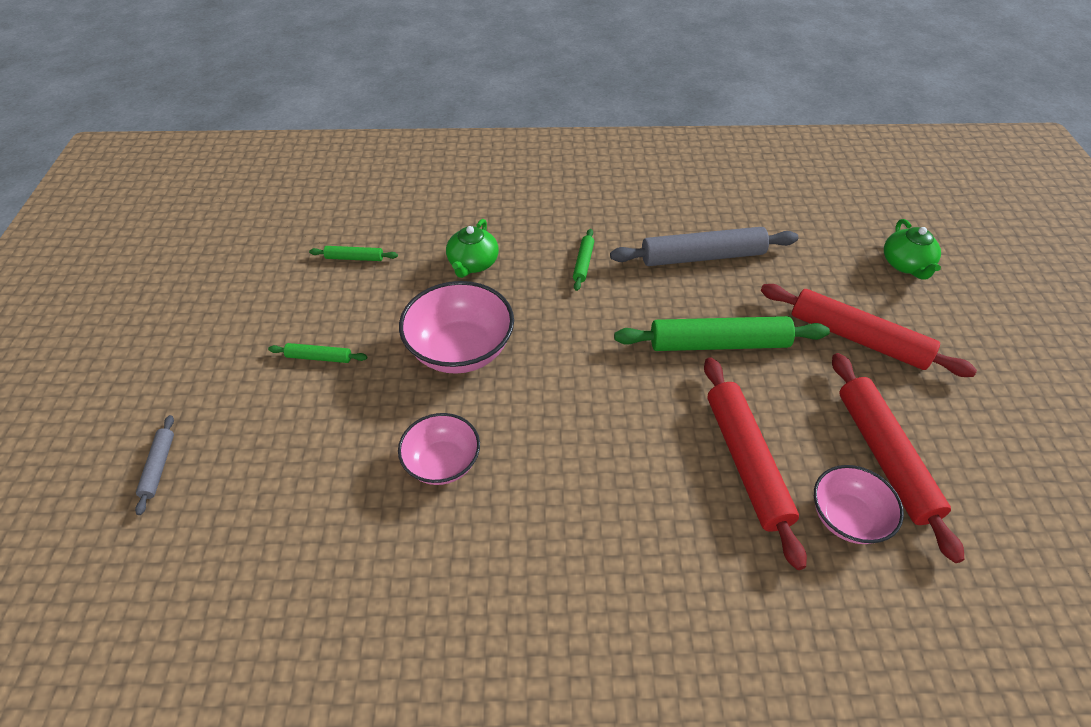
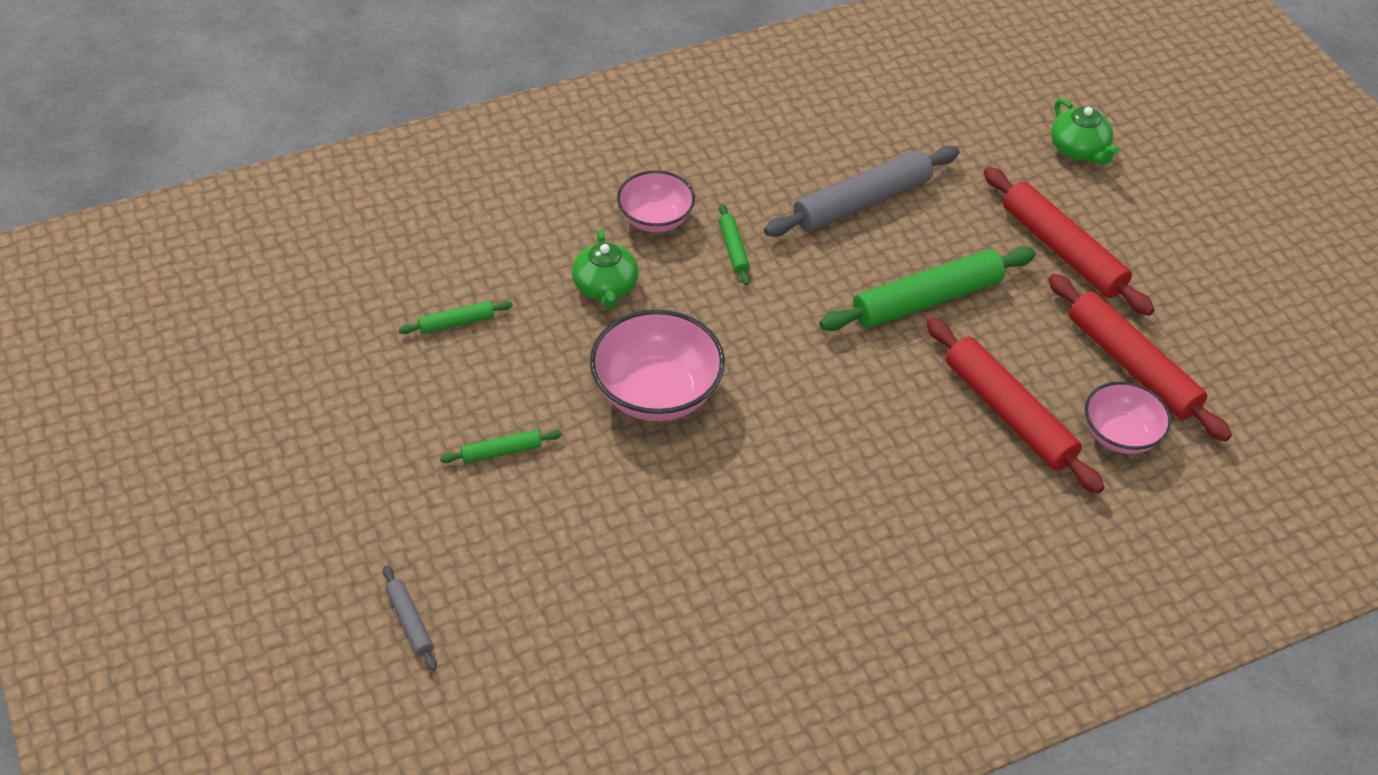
camera: 25 degrees left, 0 degrees up
(442, 463) = (713, 515): pink bowl -> pink bowl (655, 219)
(857, 338) = (1062, 251): red rolling pin -> red rolling pin turned 45 degrees clockwise

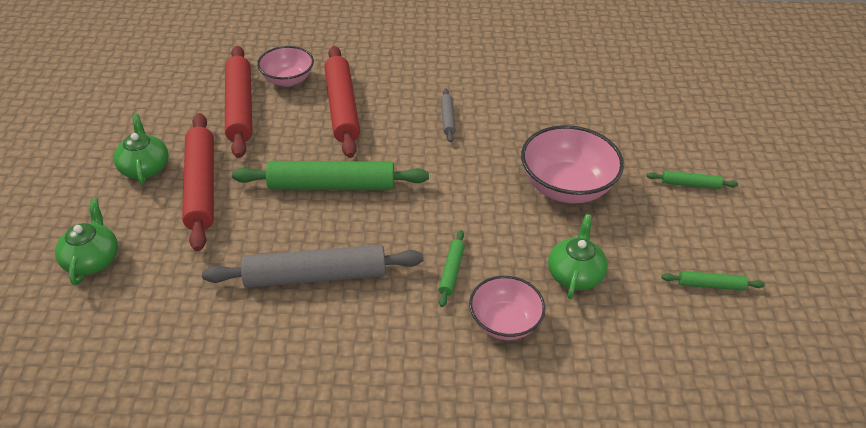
camera: 155 degrees left, 5 degrees down
(410, 622) = (763, 117): grey rolling pin -> grey rolling pin (447, 119)
(1145, 251) = (145, 167): none -> green teapot

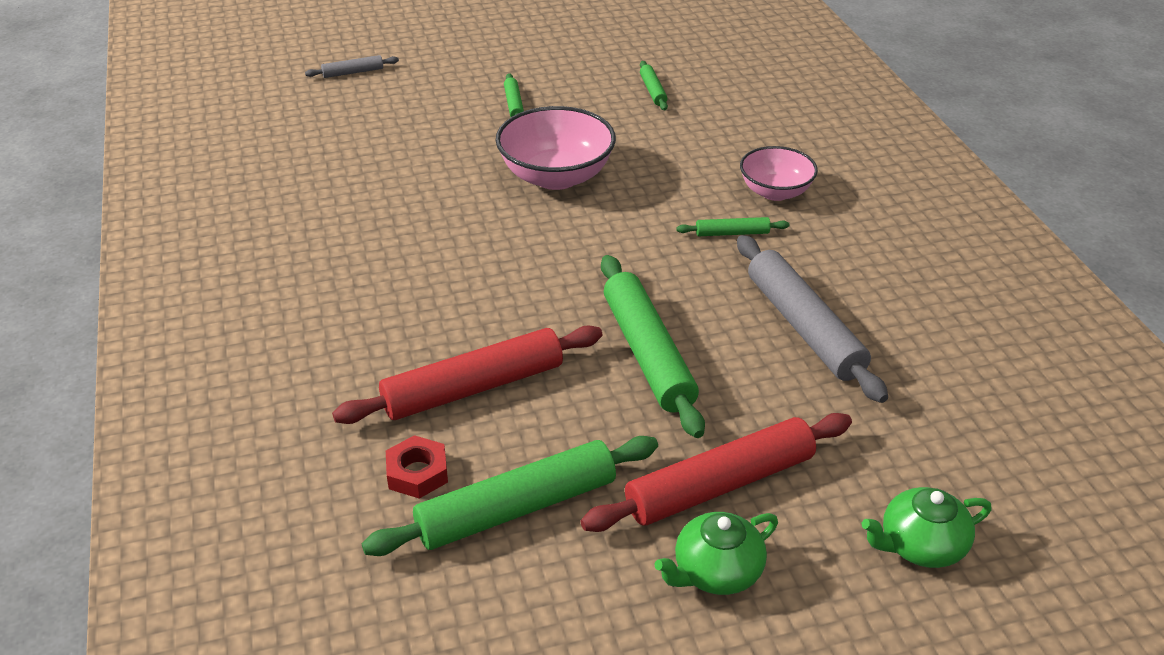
camera: 105 degrees left, 5 degrees down
(240, 107) = (516, 508): red rolling pin -> green rolling pin
(288, 79) = (417, 473): pink bowl -> red nut
(447, 119) = (462, 281): grey rolling pin -> grey rolling pin (353, 72)
(575, 274) = (686, 159): green teapot -> none

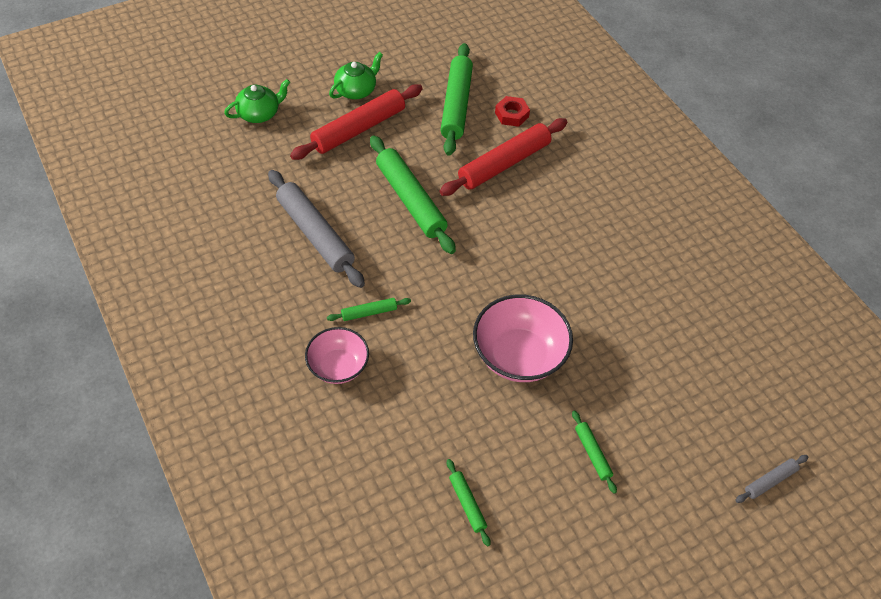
camera: 165 degrees right, 15 degrees up
(516, 508) = (456, 105): green rolling pin -> green rolling pin turned 45 degrees counterclockwise

